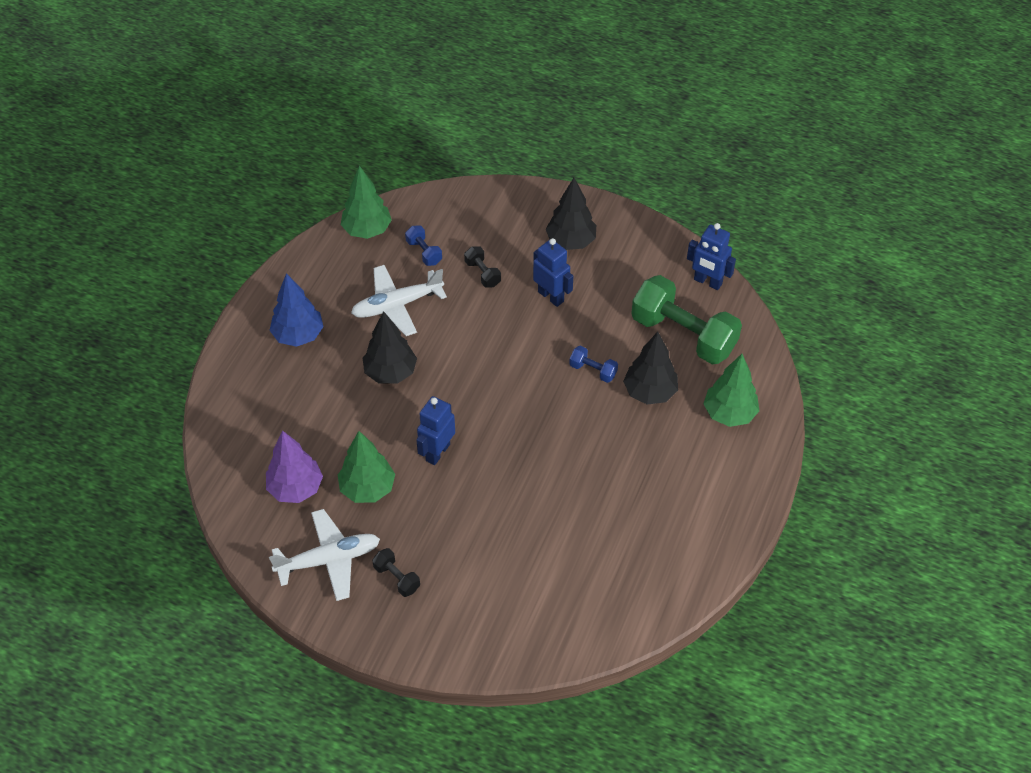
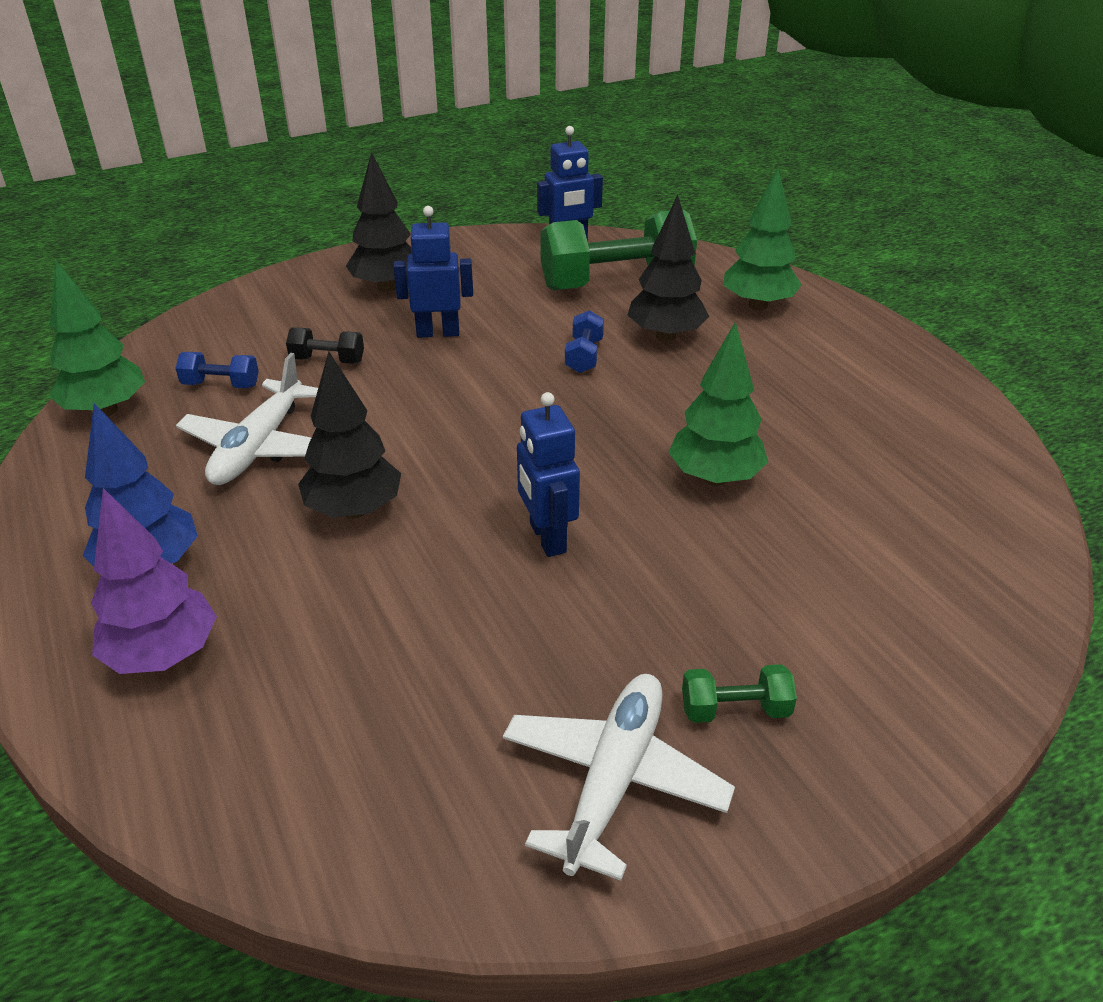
camera: 50 degrees left, 15 degrees down
(296, 488) = (419, 738): purple tree -> purple tree (163, 655)
(367, 489) = (524, 647): green tree -> green tree (715, 478)
(396, 578) = (735, 710): black dumbbell -> green dumbbell
(593, 370) = (584, 356): blue dumbbell -> blue dumbbell turned 60 degrees counterclockwise

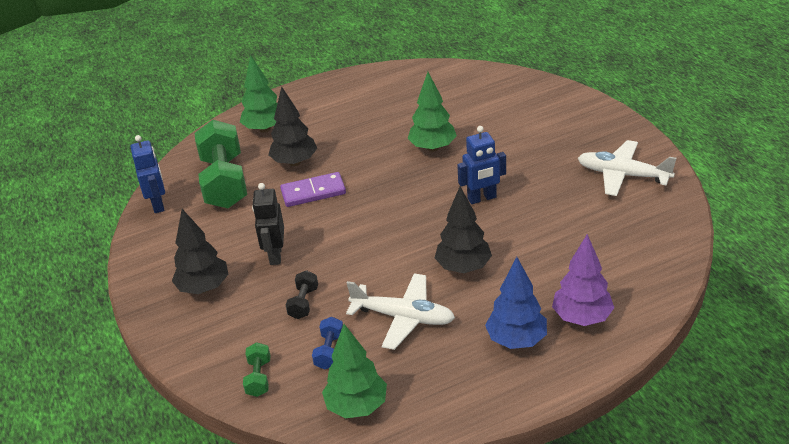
camera: 85 degrees left, 0 degrees up
(438, 333) = (275, 255): blue robot -> black robot
(584, 356) = (313, 192): blue dumbbell -> purple domino
(735, 710) = (581, 146): green dumbbell -> green dumbbell (259, 378)

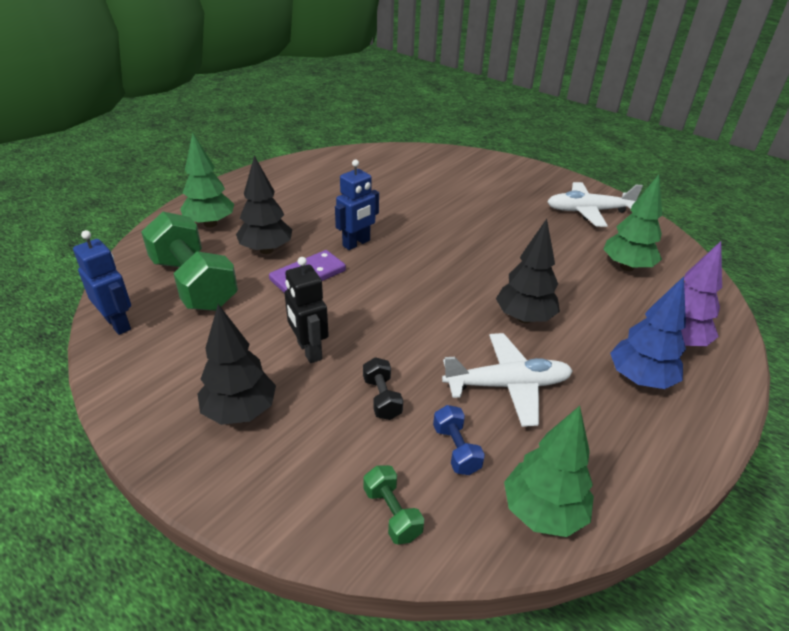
camera: 30 degrees left, 0 degrees up
(433, 148) = (402, 215): green tree -> green tree (627, 267)
(482, 198) = (486, 251): blue robot -> blue robot (356, 243)

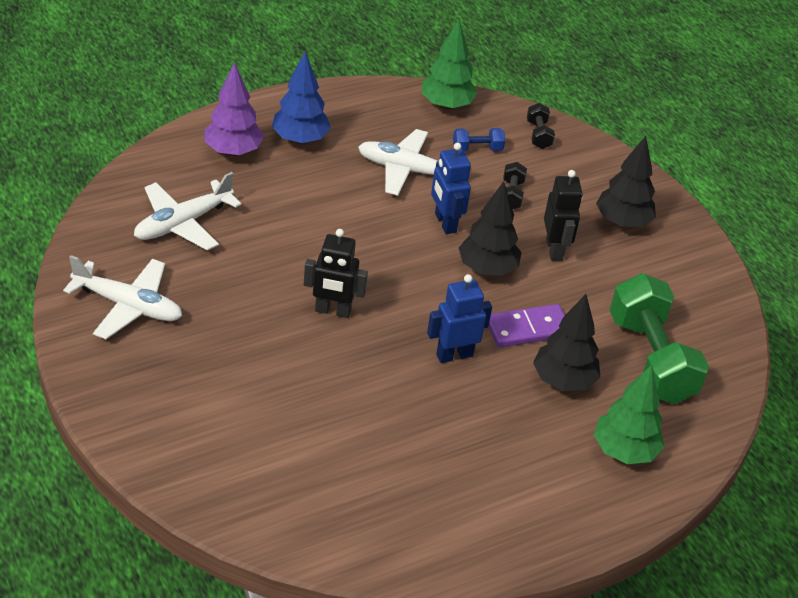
camera: 160 degrees left, 5 degrees up
(118, 323) = (724, 334): blue robot -> blue robot (445, 223)
(392, 513) = (538, 135): green dumbbell -> black dumbbell
(456, 449) = (477, 149): blue dumbbell -> blue dumbbell turned 75 degrees clockwise
(462, 245) = (333, 311): none -> black robot
(524, 318) = (344, 212): black tree -> black tree (487, 269)
(627, 267) = (183, 223): green tree -> white plane

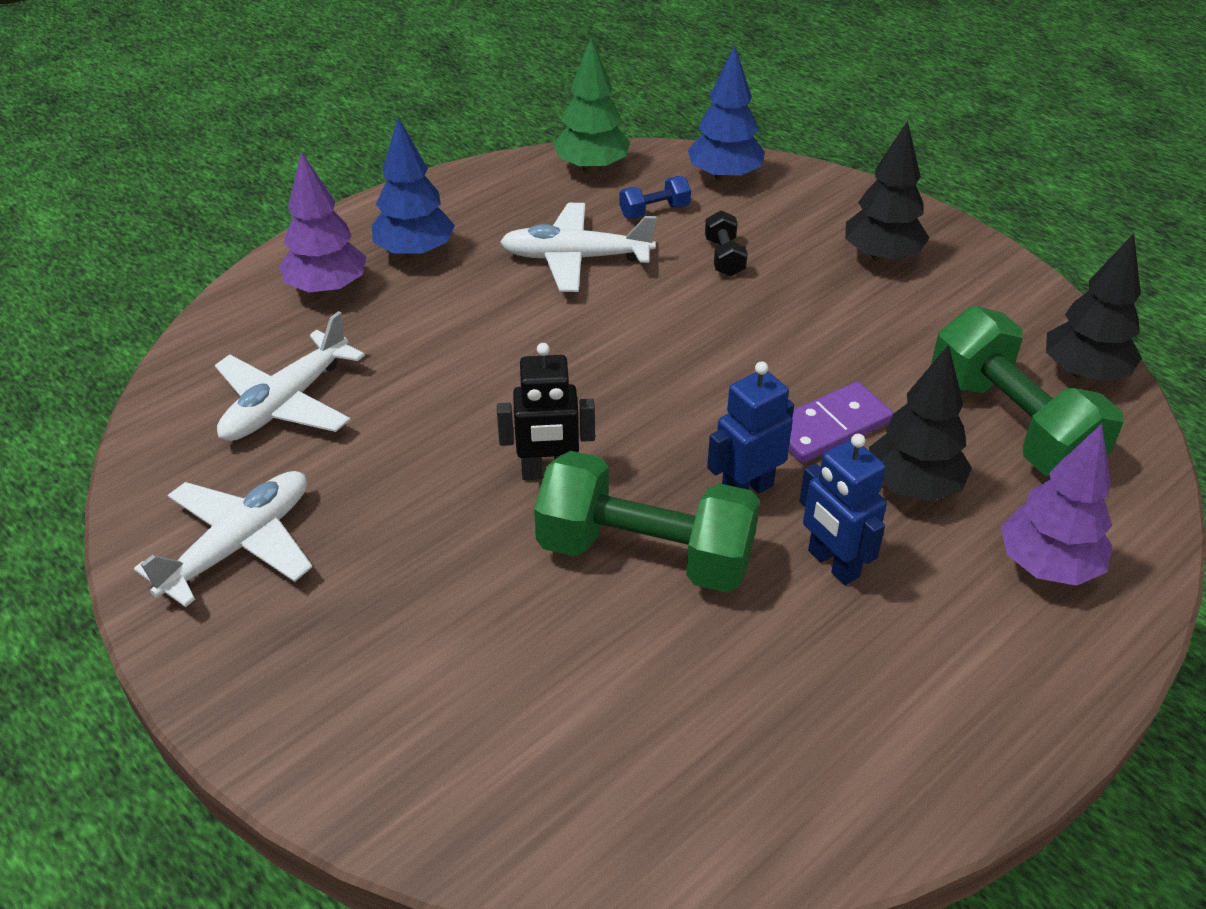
camera: 10 degrees left, 0 degrees up
(128, 306) = (239, 545): white plane -> white plane turned 60 degrees counterclockwise
(373, 377) = (645, 554): none -> green dumbbell
(445, 223) = (654, 313): blue robot -> blue robot (833, 564)
(487, 269) = (737, 360): black tree -> black tree (1084, 374)
(538, 135) = (724, 177): black dumbbell -> blue tree
(554, 249) = (813, 312): black robot -> none
(624, 451) = (1047, 566): green tree -> purple tree

